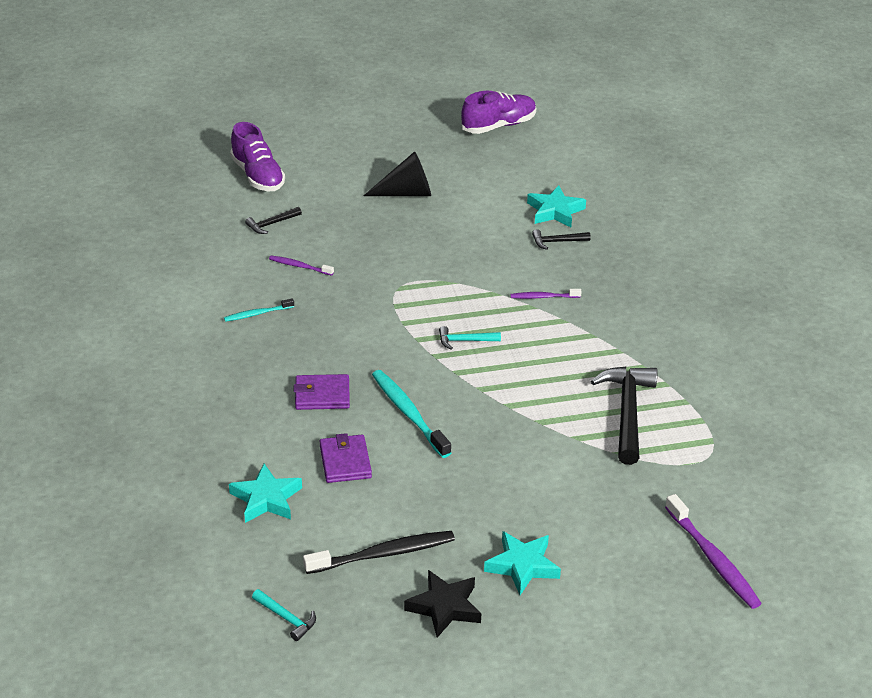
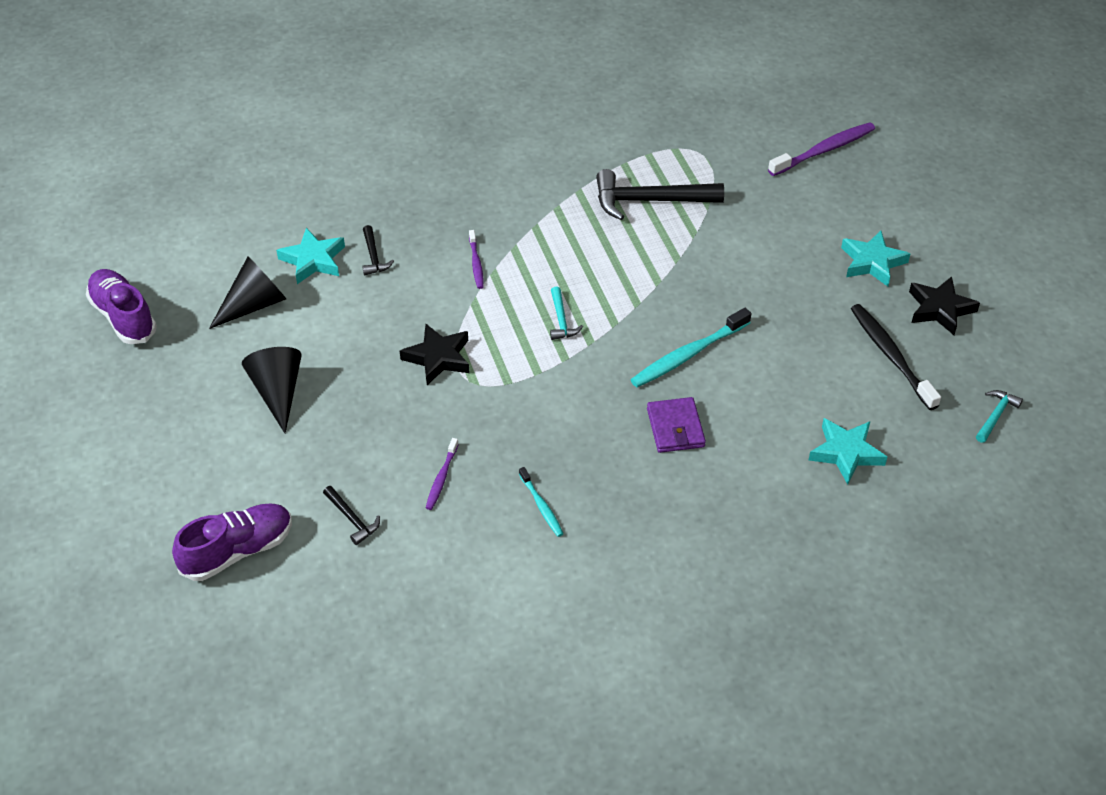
camera: 95 degrees left, 10 degrees up
(345, 462) = (774, 397): purple wallet -> none
(430, 270) = (438, 358): none -> black star
(504, 182) = (254, 305): none -> black cone

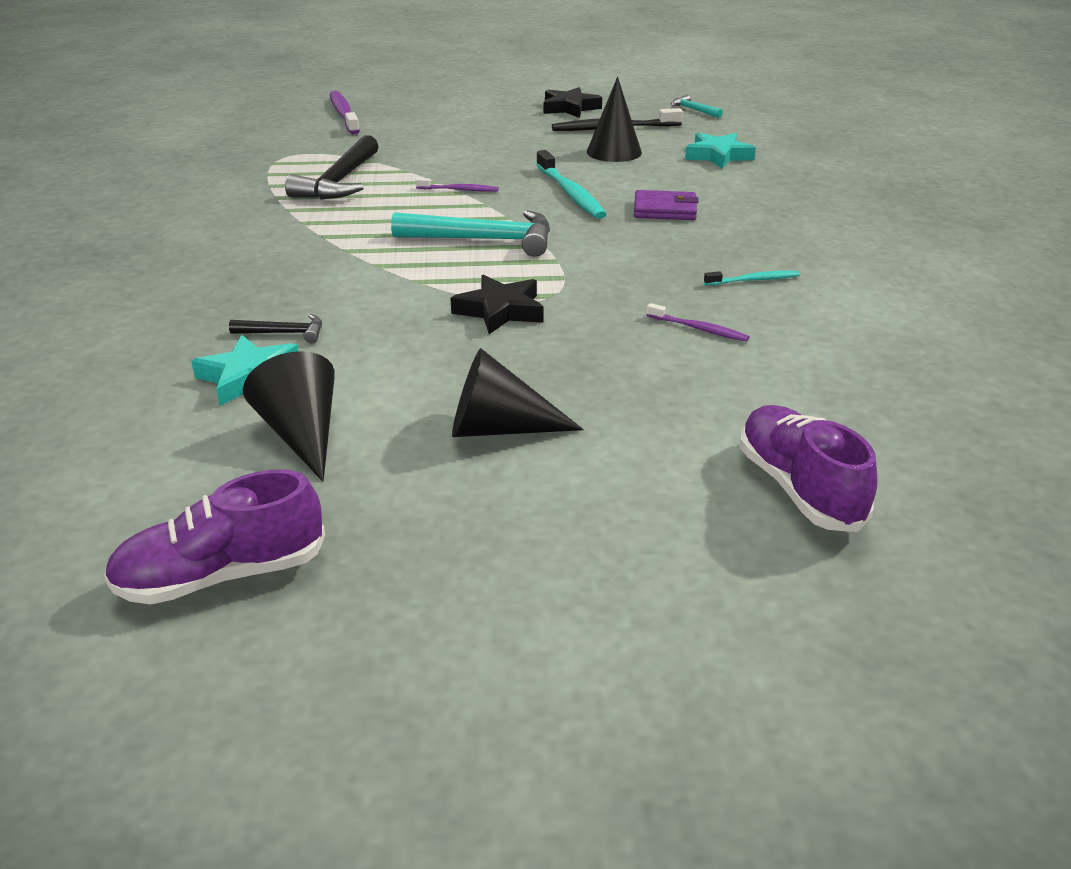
camera: 75 degrees left, 15 degrees down
(352, 519) = (753, 392): black hammer -> none
(476, 263) = (355, 272): purple toothbrush -> purple toothbrush (459, 190)
(561, 320) = (484, 240): turquoise hammer -> turquoise hammer, size x2.05
(815, 368) = (614, 152): none -> black cone
(872, 262) = (499, 119): turquoise star -> none

